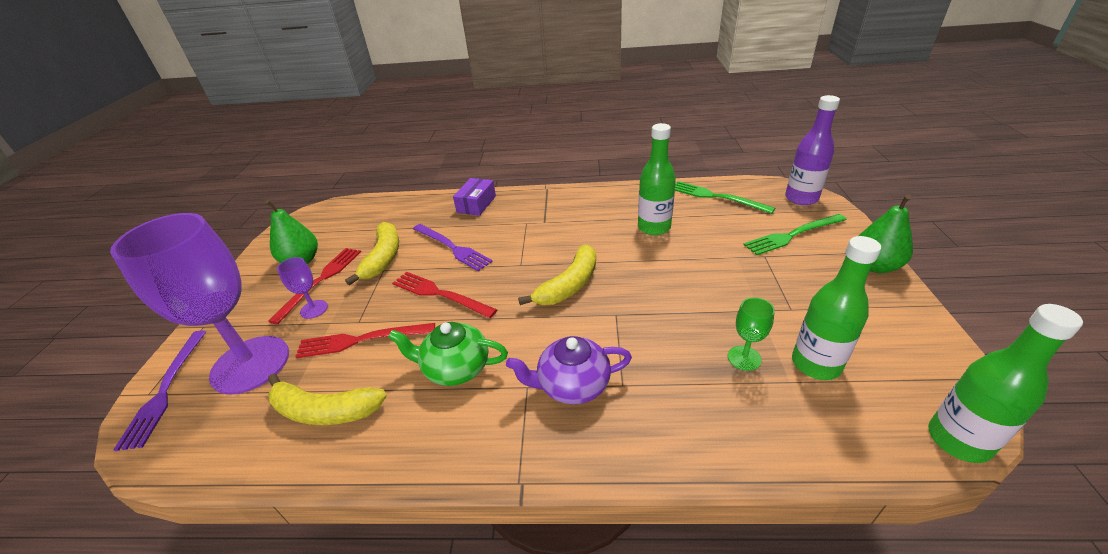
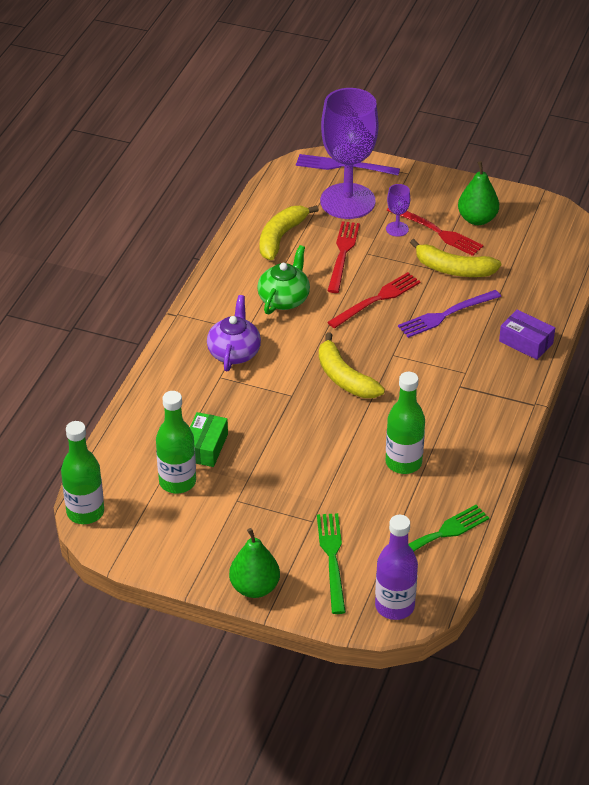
camera: 105 degrees right, 5 degrees up
(744, 358) = (205, 447): green goblet -> green box

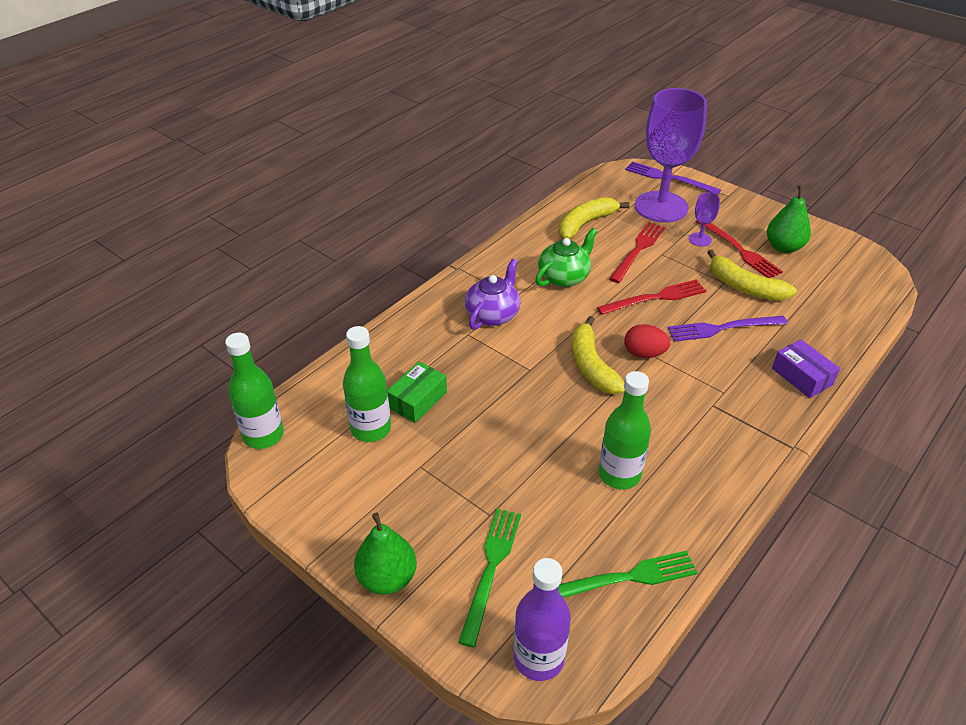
camera: 20 degrees right, 0 degrees up
(386, 355) = (644, 353): none -> red egg

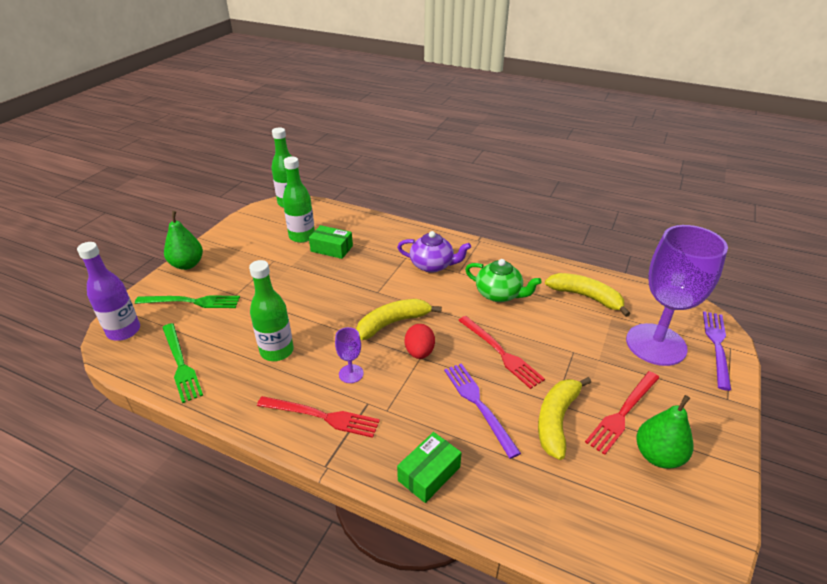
camera: 75 degrees right, 5 degrees down
(638, 250) = (567, 334): red fork -> red fork (321, 416)
(700, 239) = (619, 378): purple goblet -> purple goblet (351, 374)
(802, 376) = (429, 474): purple box -> green box

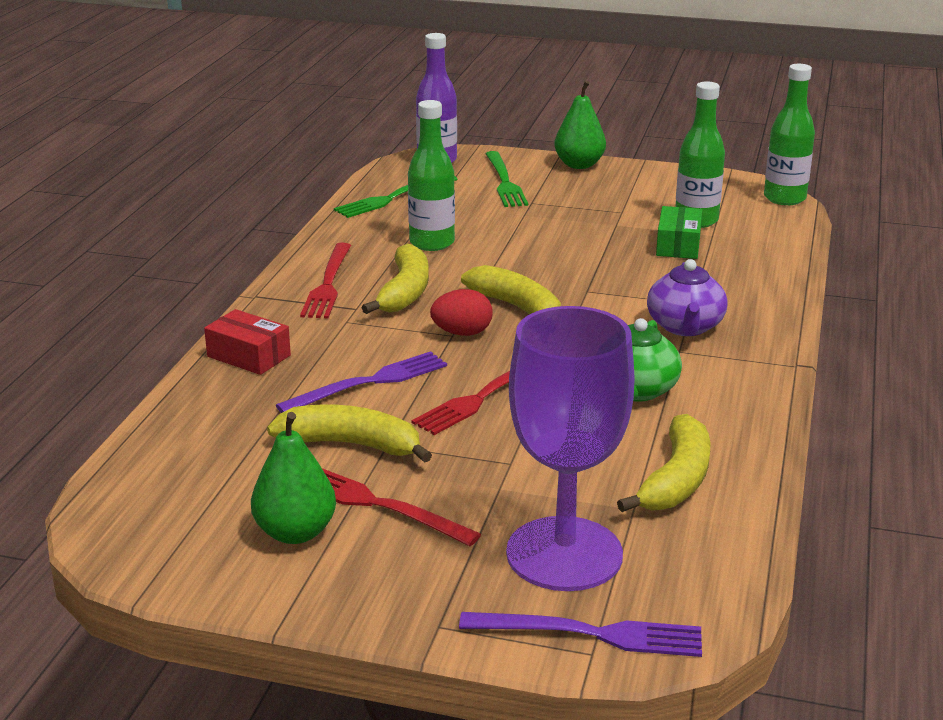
camera: 80 degrees right, 10 degrees down
(351, 374) = (405, 292): purple goblet -> yellow banana
(429, 474) = (249, 356): green box -> red box

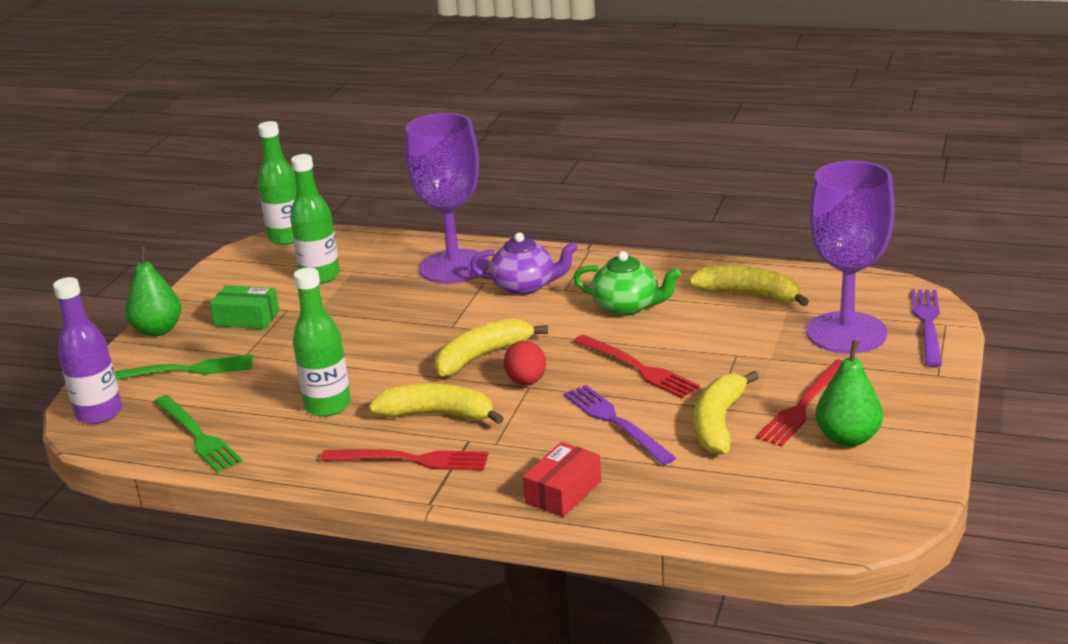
camera: 85 degrees left, 0 degrees up
(678, 245) = (370, 285): green box -> green box (247, 318)
(729, 285) = (454, 267): none -> purple goblet

